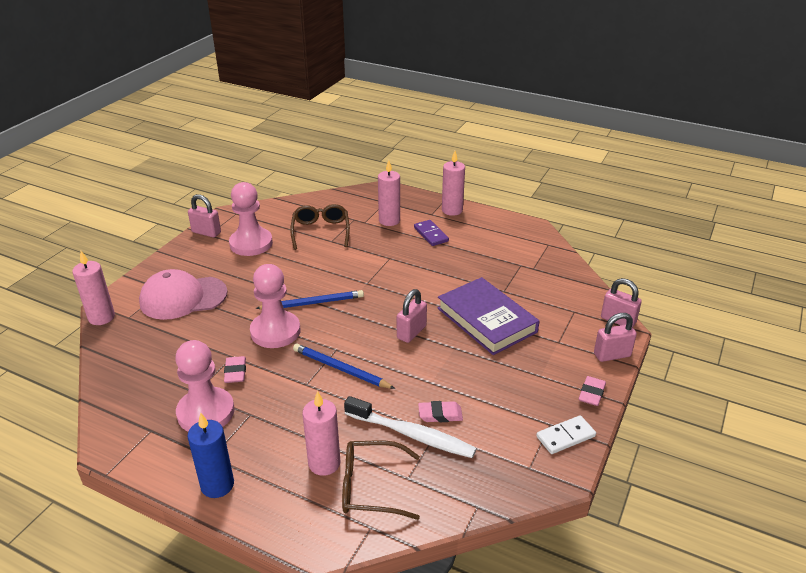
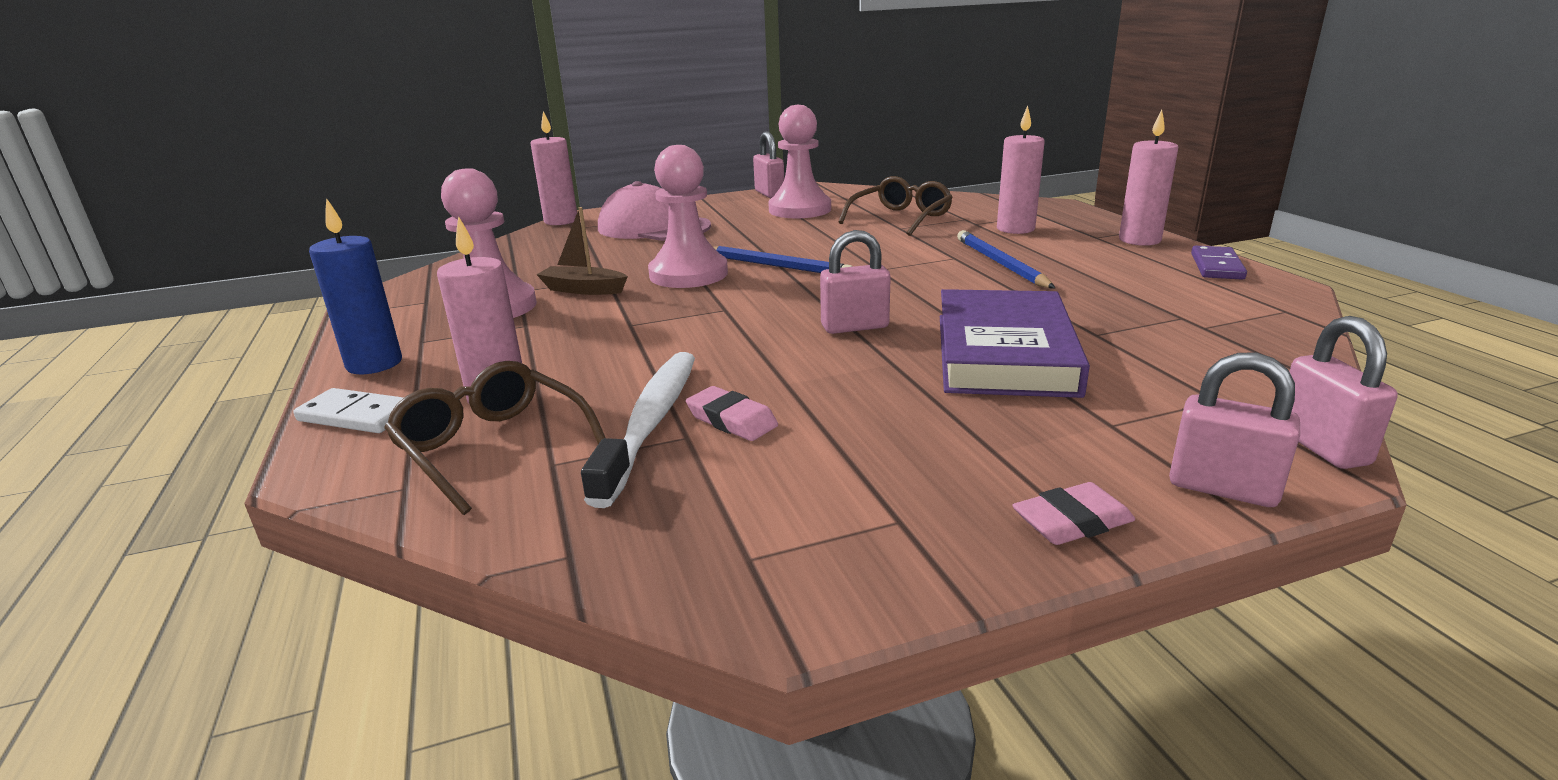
camera: 45 degrees right, 10 degrees down
(235, 372) = (583, 290): pink eraser -> brown boat
(340, 369) = (694, 326): blue pencil -> blue pencil (1000, 264)
(412, 434) = (651, 422): white toothbrush -> white toothbrush turned 150 degrees counterclockwise
(431, 234) = (1060, 252): purple domino -> purple domino (1216, 266)
(565, 436) = (900, 554): white domino -> white domino (356, 416)

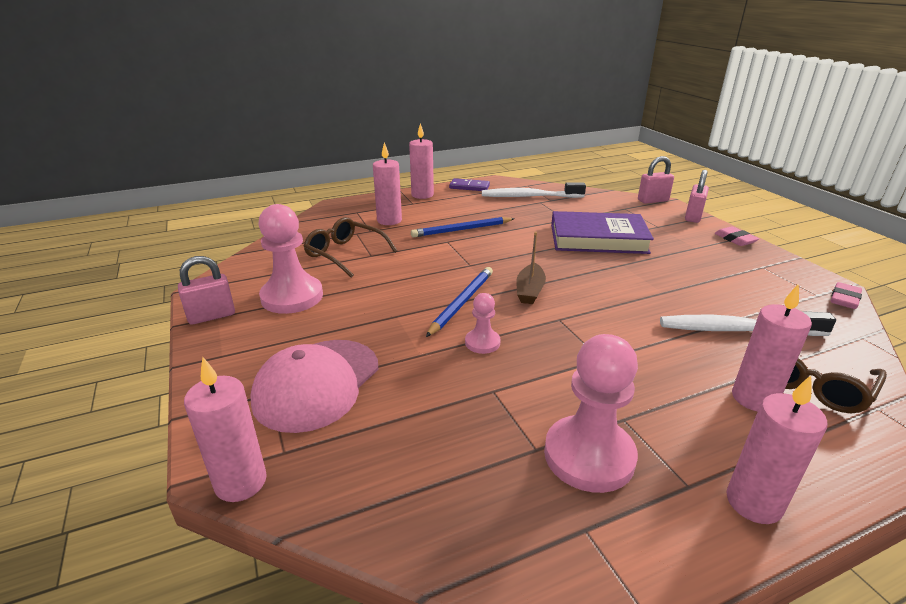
camera: 95 degrees left, 5 degrees up
(356, 416) = (835, 471): white domino -> none
(374, 364) = (753, 502): blue candle -> pink candle
(583, 290) = (528, 399): brown boat -> brown boat (530, 291)
(688, 274) = (482, 342): pink pawn -> pink pawn, size x0.51
(732, 420) = (716, 305): pink eraser -> pink eraser (844, 299)
(854, 327) = (577, 273): pink padlock -> none
(1206, 309) = (529, 196): none -> white toothbrush

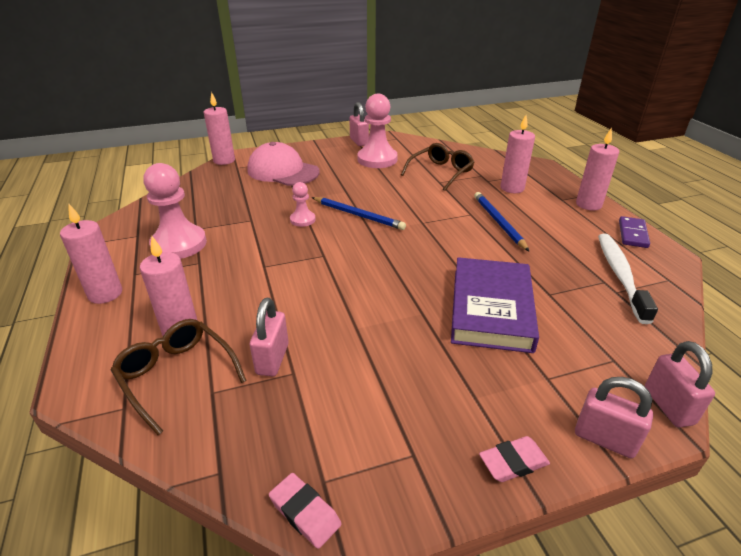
camera: 95 degrees right, 5 degrees up
(530, 291) = (371, 247): brown boat -> none
(737, 330) = (272, 359): white toothbrush -> pink padlock

